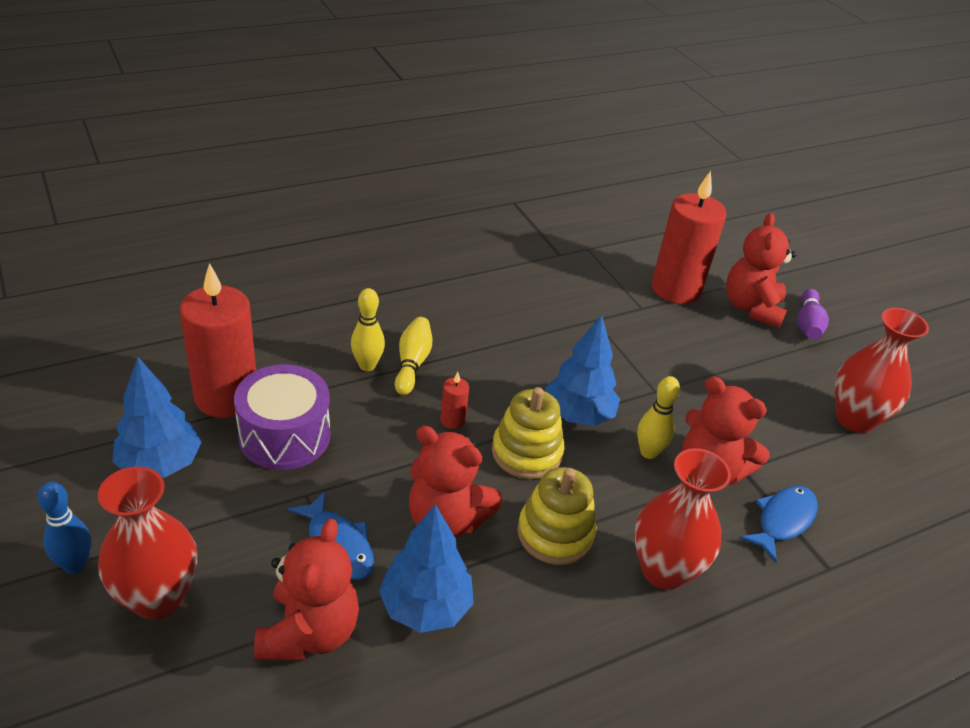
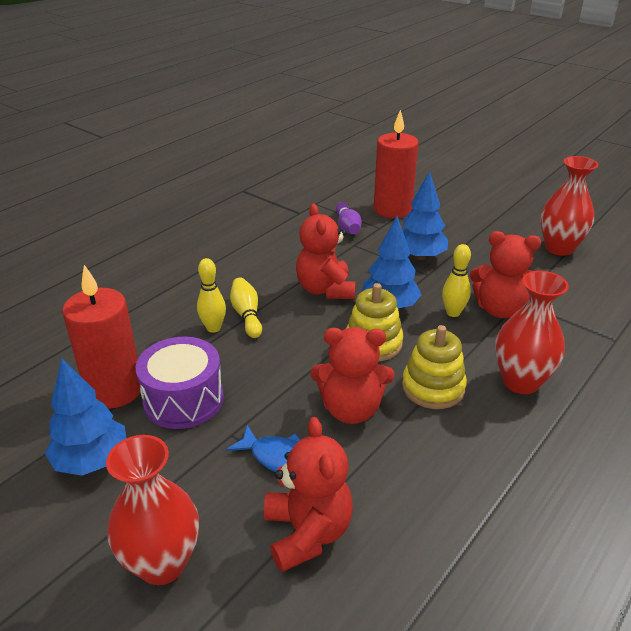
camera: 20 degrees left, 5 degrees down
(75, 565) = (68, 570): blue bowling pin -> none
(425, 607) = (381, 475): blue tree -> blue tree (420, 256)
(452, 420) = (305, 341): red candle -> none
(751, 308) = (448, 206): red teddy bear -> red teddy bear (325, 289)
(782, 520) = (566, 322): blue fish -> none
(807, 324) = (488, 204): purple bowling pin -> purple bowling pin (347, 227)

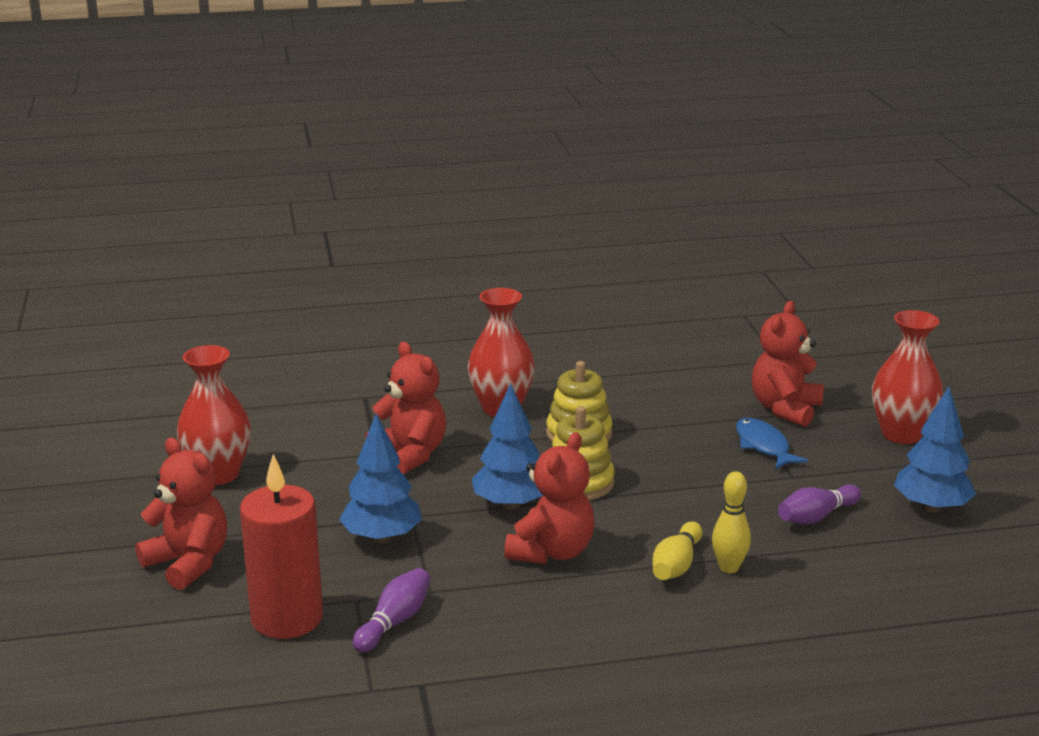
camera: 140 degrees left, 10 degrees down
(114, 390) = (883, 553): red candle -> none
(183, 400) = (816, 516): purple drum -> purple bowling pin
(351, 409) = (669, 450): red teddy bear -> red teddy bear (188, 563)
(453, 313) = (458, 472): yellow bowling pin -> none

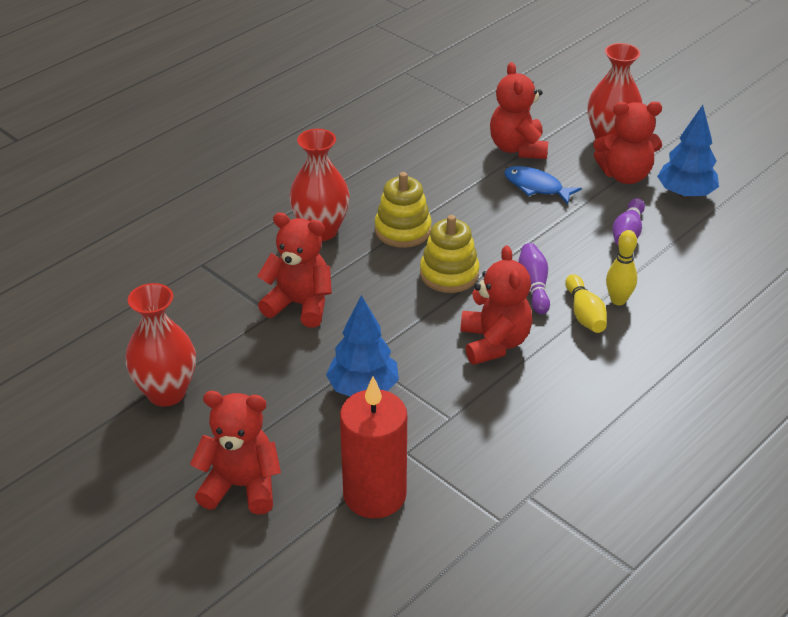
camera: 35 degrees left, 15 degrees up
(394, 622) = (454, 457): purple bowling pin -> purple bowling pin (533, 286)
(511, 504) = (422, 315): blue tree -> none
(879, 469) = (625, 175): none -> red teddy bear

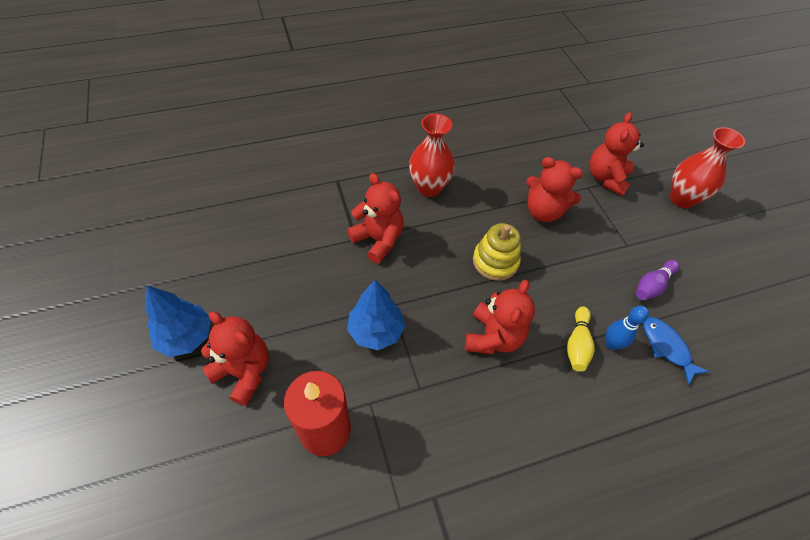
camera: 25 degrees right, 15 degrees up
(166, 392) = (250, 270): red vase -> none
(403, 230) = (484, 211): yellow stacking toy -> none
(533, 286) = (551, 300): purple bowling pin -> none
(536, 187) = (602, 215): blue fish -> blue fish (666, 347)
(618, 300) = (611, 344): yellow bowling pin -> blue bowling pin
(625, 175) = (677, 234): red teddy bear -> red teddy bear (543, 211)
(685, 194) = (719, 271): blue tree -> blue tree (186, 337)

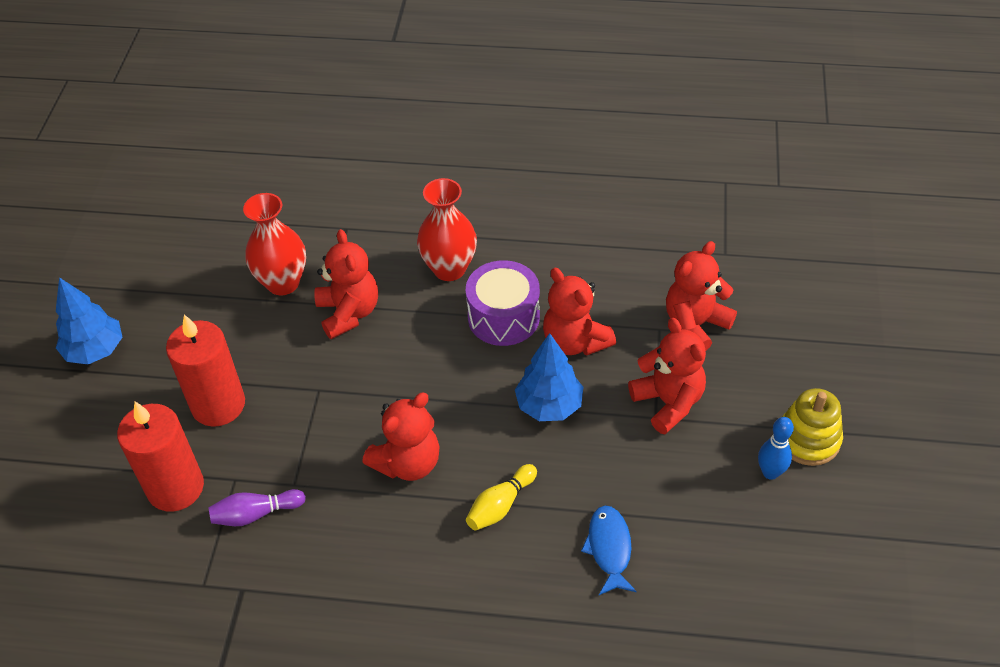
camera: 30 degrees right, 5 degrees down
(244, 372) = (130, 404): red teddy bear -> red teddy bear (668, 402)
(320, 345) = (218, 405): none -> red candle
(376, 331) = (284, 411): blue tree -> blue tree (549, 406)
(487, 209) = (503, 317): none -> purple drum
(495, 261) = (469, 381): yellow stacking toy -> yellow stacking toy (808, 439)
(611, 344) = (542, 520): blue bowling pin -> blue bowling pin (770, 472)
(652, 285) = (649, 475): purple bowling pin -> purple bowling pin (255, 514)
(682, 199) = (784, 384): red vase -> red vase (283, 283)

